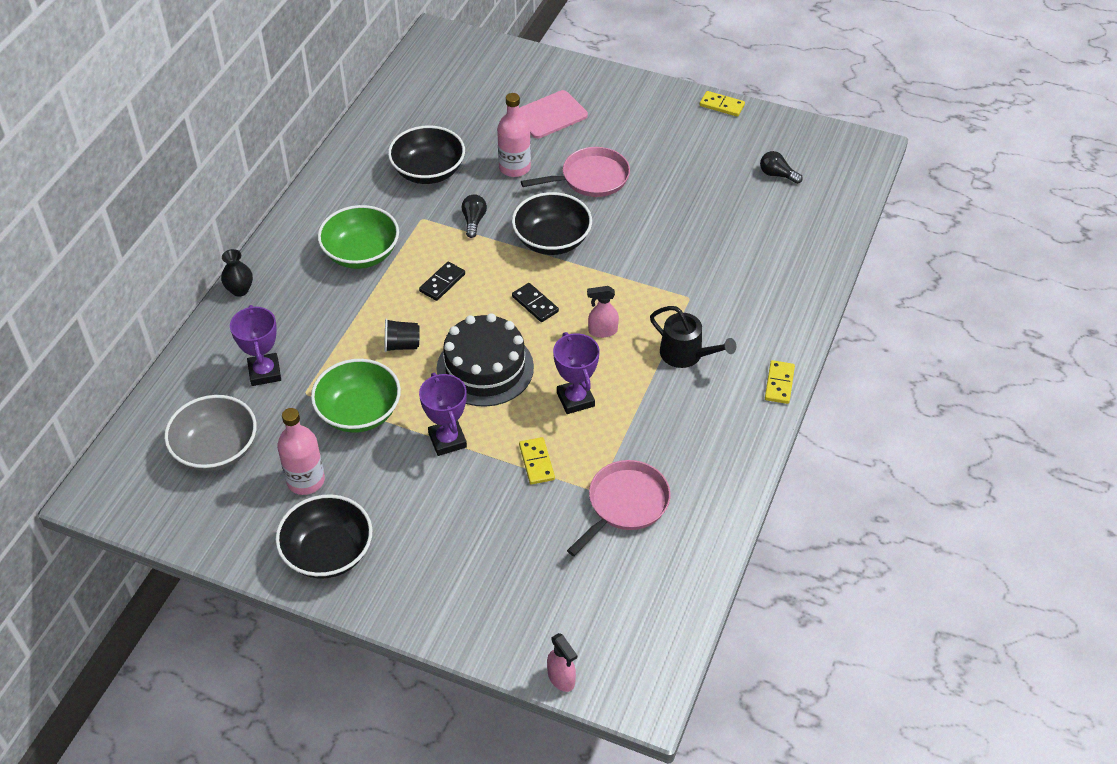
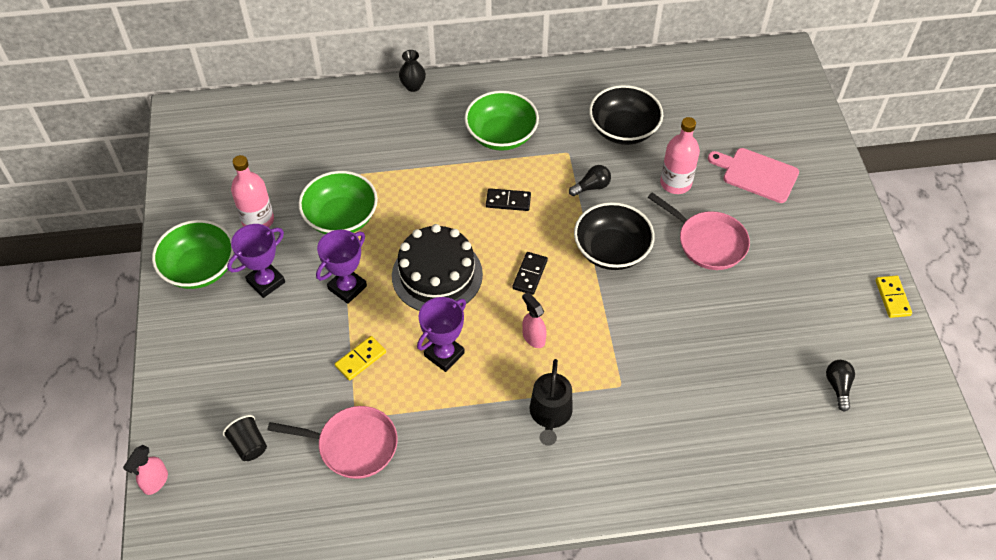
camera: 60 degrees right, 5 degrees up
(216, 449) = (257, 155): grey bowl -> none
(265, 372) = (344, 143): purple trophy -> purple trophy (266, 282)
(328, 552) = (199, 268): black bowl -> green bowl
(402, 345) = (425, 209): black cup -> black cup (249, 445)
(779, 384) = (566, 508): yellow domino -> none

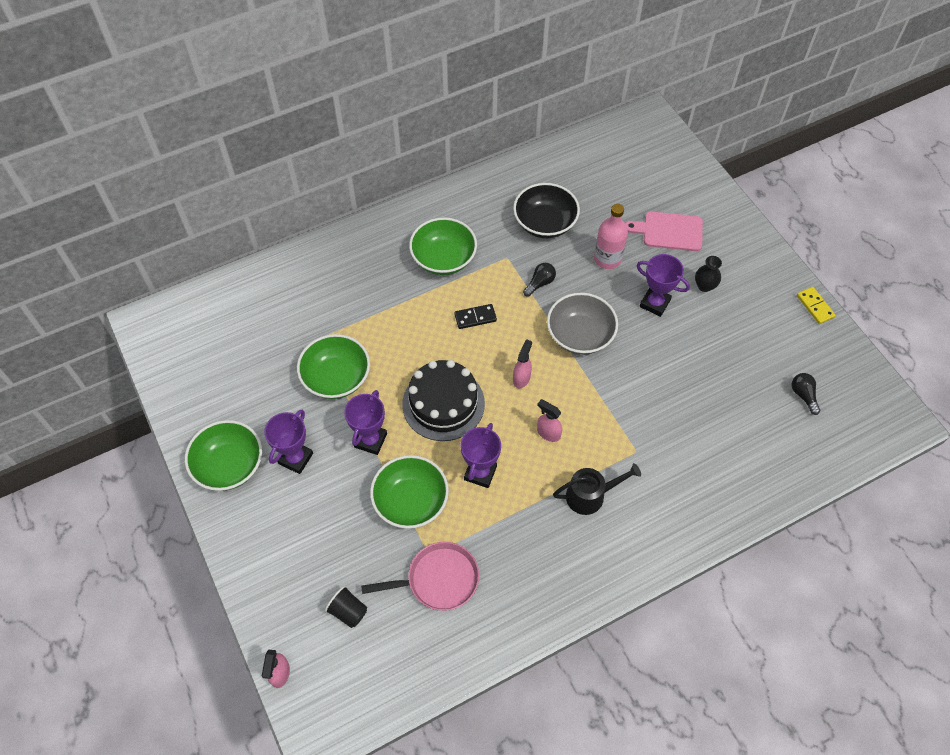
camera: 20 degrees left, 5 degrees up
(258, 220) = (262, 403): pink bottle -> none
(360, 359) = (411, 501): yellow domino -> green bowl
(413, 86) = (346, 235): black vase -> black vase (704, 286)
(530, 274) = (521, 378): black domino -> pink spray bottle
(550, 414) = (590, 495): black watering can -> black watering can turned 90 degrees counterclockwise
(611, 250) = (580, 335): black bowl -> grey bowl
(708, 242) = (654, 303): pink pan -> purple trophy

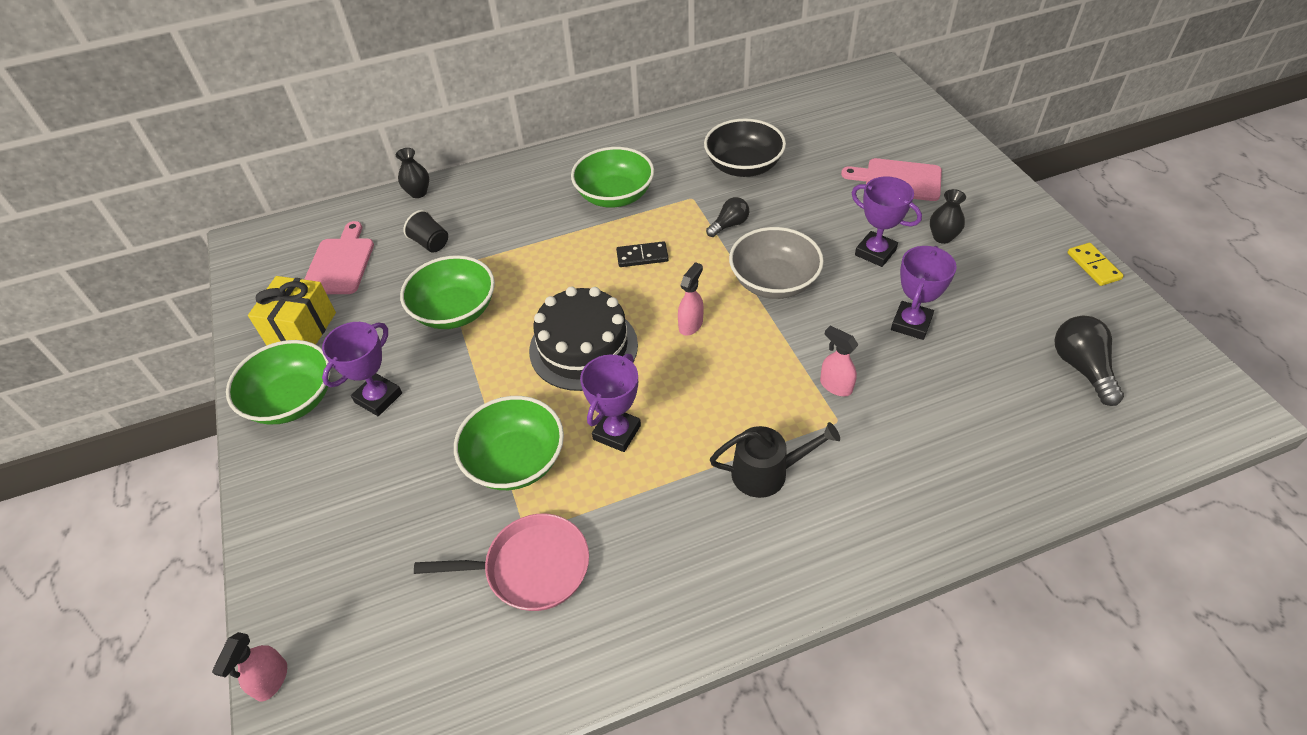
camera: 10 degrees right, 10 degrees down
(217, 402) = (302, 329): none -> yellow gift
(230, 339) = (340, 263): none -> pink cutting board
(277, 264) = (418, 193): none -> black vase
(348, 611) = (393, 600): black cup -> black cup (431, 243)
(370, 440) = (479, 383): purple trophy -> purple trophy (911, 324)
(548, 433) = (717, 390): pink spray bottle -> pink spray bottle (835, 386)
(607, 259) = (817, 204): pink bottle -> none
(803, 395) = (1081, 368): black light bulb -> black light bulb, size x1.55

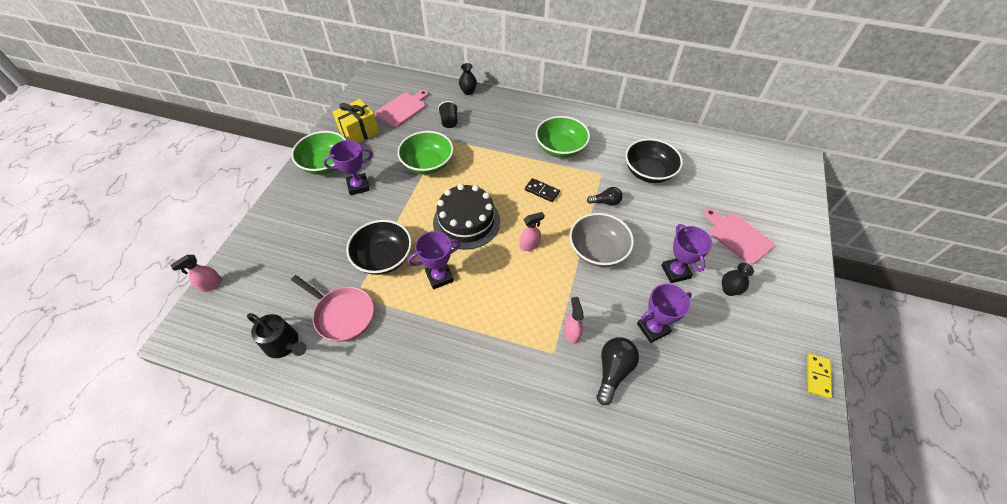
camera: 35 degrees right, 5 degrees up
(515, 460) = (383, 258): green bowl -> black bowl
(766, 472) = (488, 352): black watering can -> black watering can (284, 344)
(1081, 368) = (735, 432): black light bulb -> black light bulb (613, 371)

